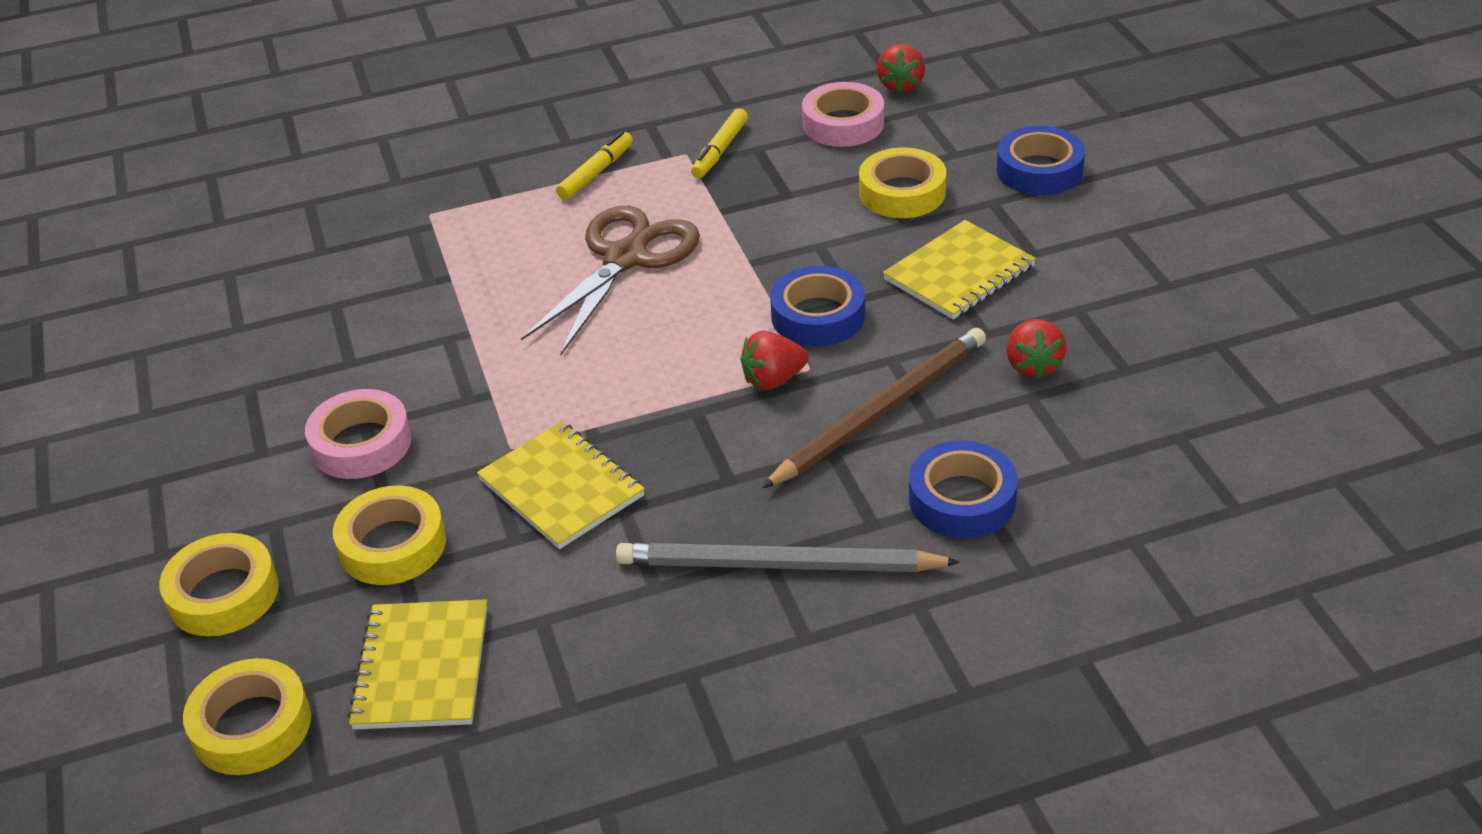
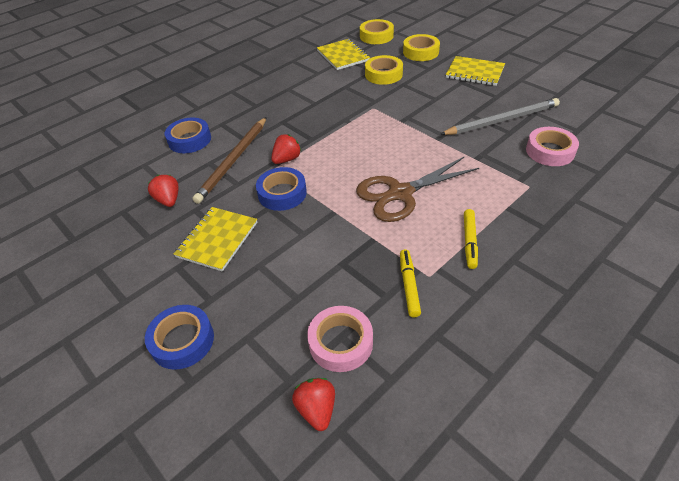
camera: 155 degrees right, 5 degrees up
(361, 443) = (429, 93): pink tape -> pink tape (550, 151)
(561, 488) = (342, 102): yellow notebook -> yellow notebook (475, 72)
(625, 258) = (400, 193): brown scissors -> brown scissors turned 60 degrees clockwise
(778, 565) = (250, 104): grey pencil -> grey pencil (502, 120)
(902, 192) = (271, 288): yellow tape -> none

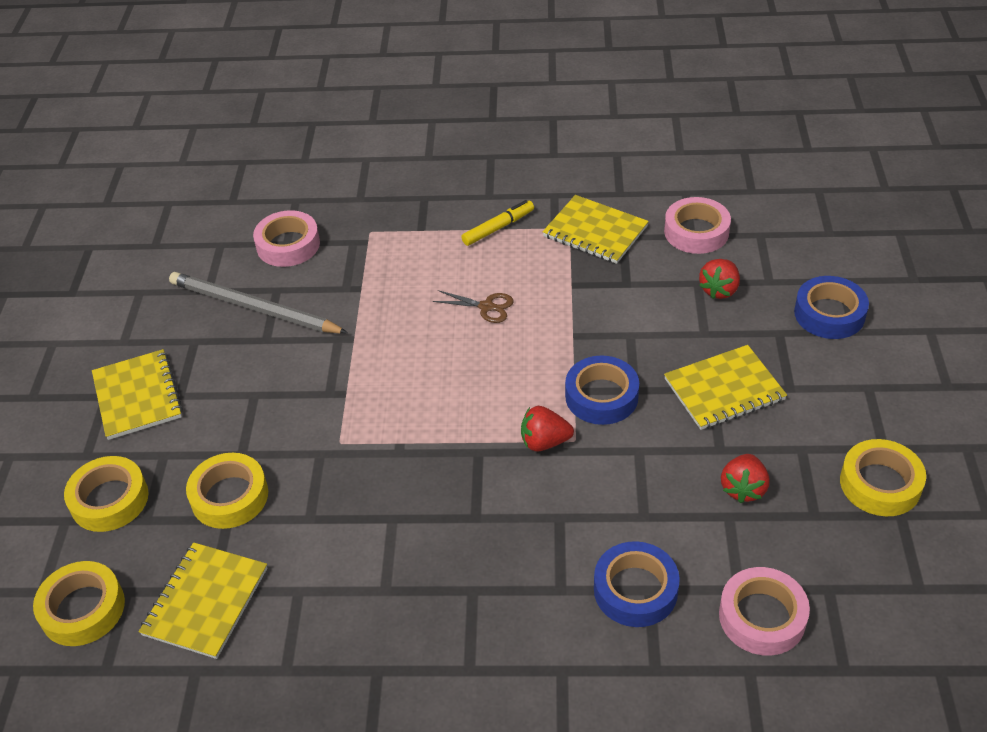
camera: 135 degrees left, 0 degrees up
(91, 247) = (880, 484): none -> yellow tape
(126, 162) = (762, 617): none -> pink tape
(233, 161) = (610, 493): brown pencil -> none
(317, 409) = (756, 208): red strawberry -> red strawberry (719, 290)
(400, 193) = (486, 307): brown scissors -> brown scissors, size x0.46
(409, 286) = (595, 232): yellow marker -> yellow notebook

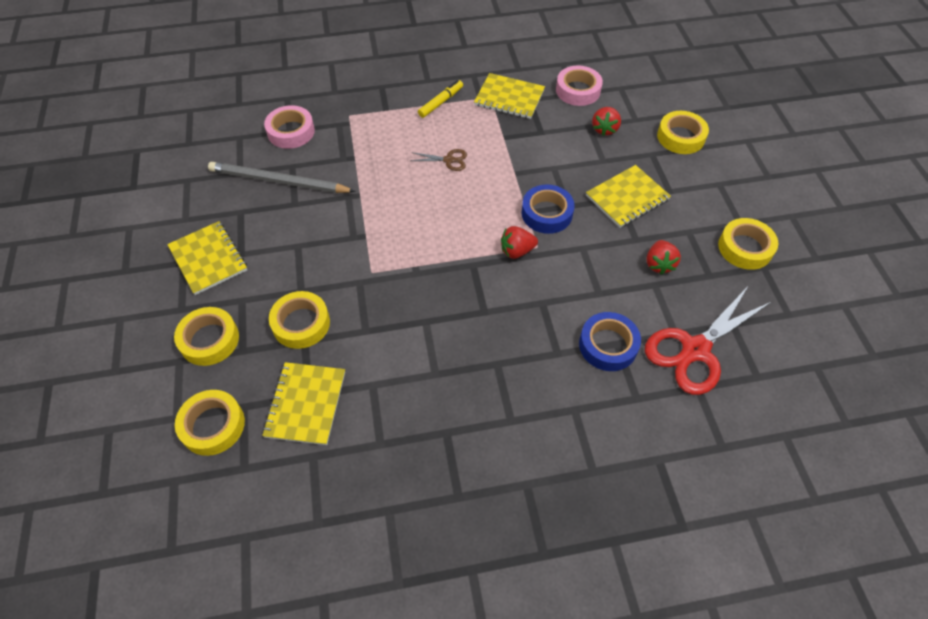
camera: 15 degrees left, 10 degrees up
(762, 617) = (695, 350): pink tape -> red scissors
(829, 314) = (680, 137): blue tape -> yellow tape

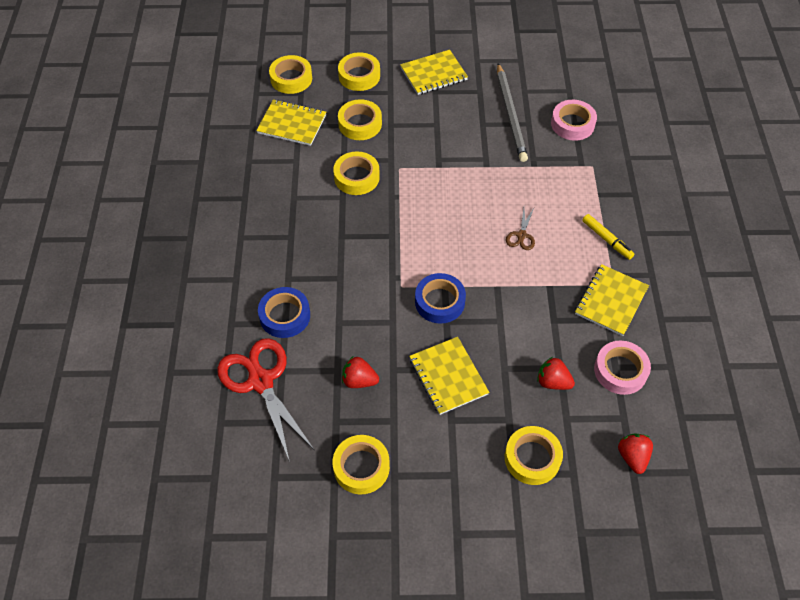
camera: 100 degrees right, 0 degrees up
(278, 181) = (510, 114): grey pencil -> grey pencil turned 150 degrees clockwise
(392, 312) = (356, 177): none -> yellow tape
(517, 251) = (399, 270): red strawberry -> red strawberry (632, 457)

